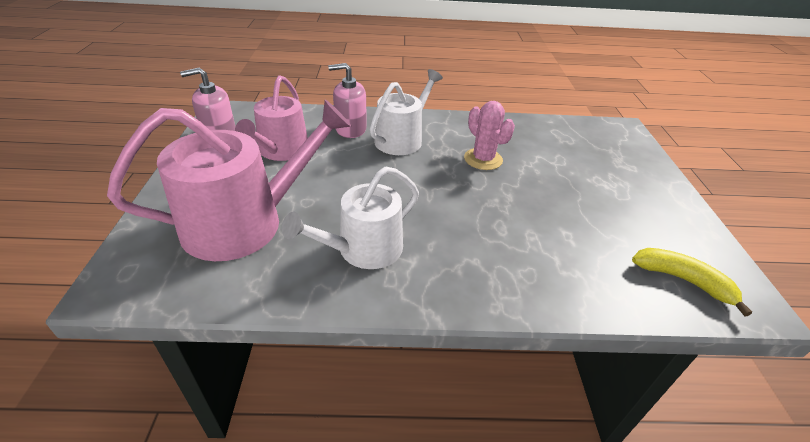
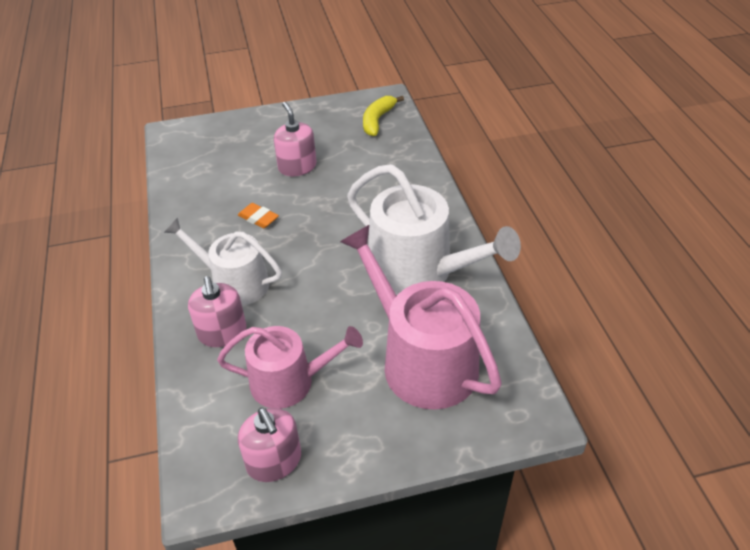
camera: 100 degrees left, 5 degrees up
(363, 249) = (419, 271): white watering can -> white watering can, size x1.54
(483, 159) = (258, 218): pink cactus -> orange eraser
(566, 193) = (297, 167): none -> pink soap dispenser

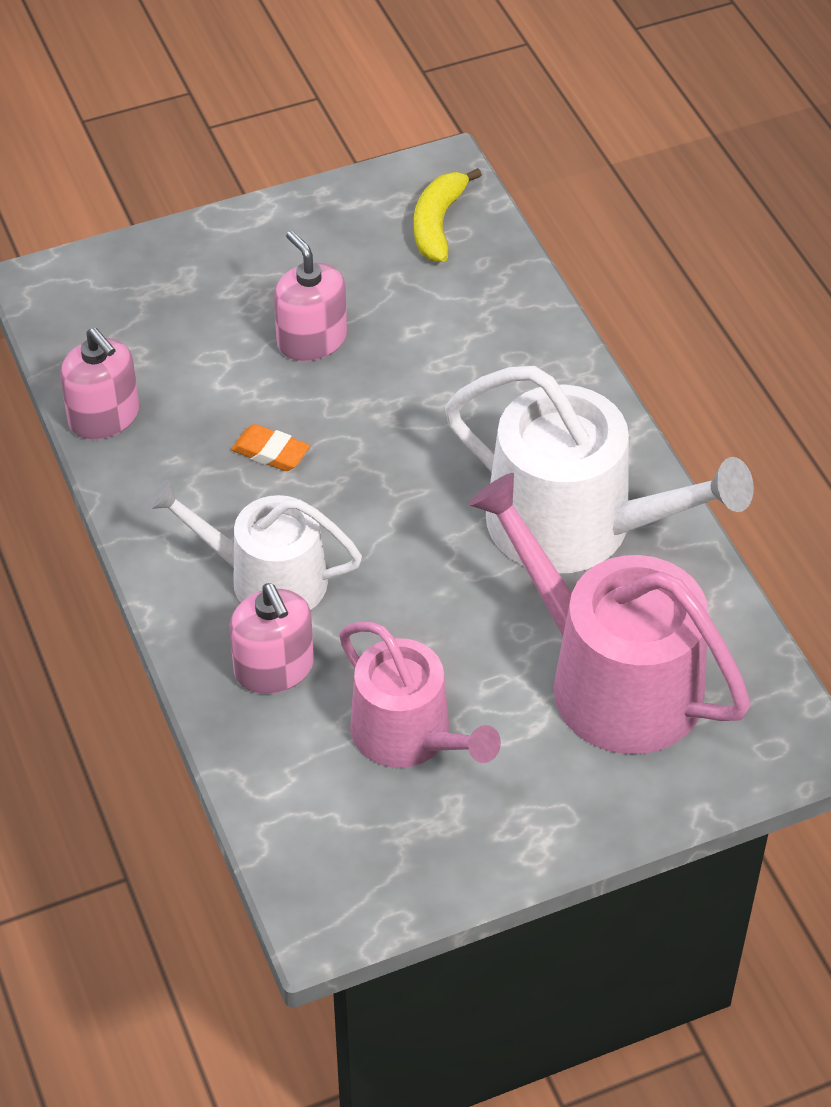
camera: 10 degrees left, 5 degrees up
(274, 461) = (418, 858): pink soap dispenser -> pink soap dispenser (104, 417)
(290, 382) = (409, 736): pink watering can -> pink watering can turned 60 degrees clockwise

